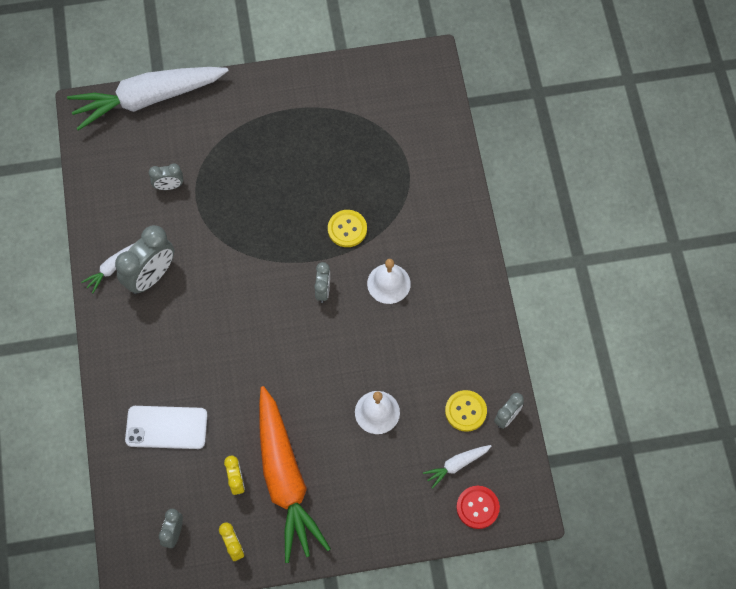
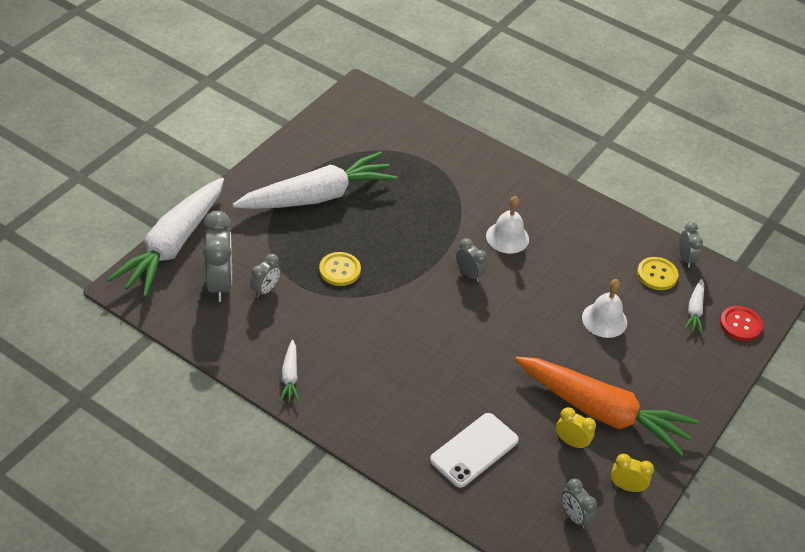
camera: 50 degrees left, 20 degrees down
(151, 276) = (329, 359): grey clock -> grey clock (220, 283)
(290, 135) = (317, 196): none -> white carrot
(347, 229) = (435, 225): yellow button -> yellow button (339, 270)

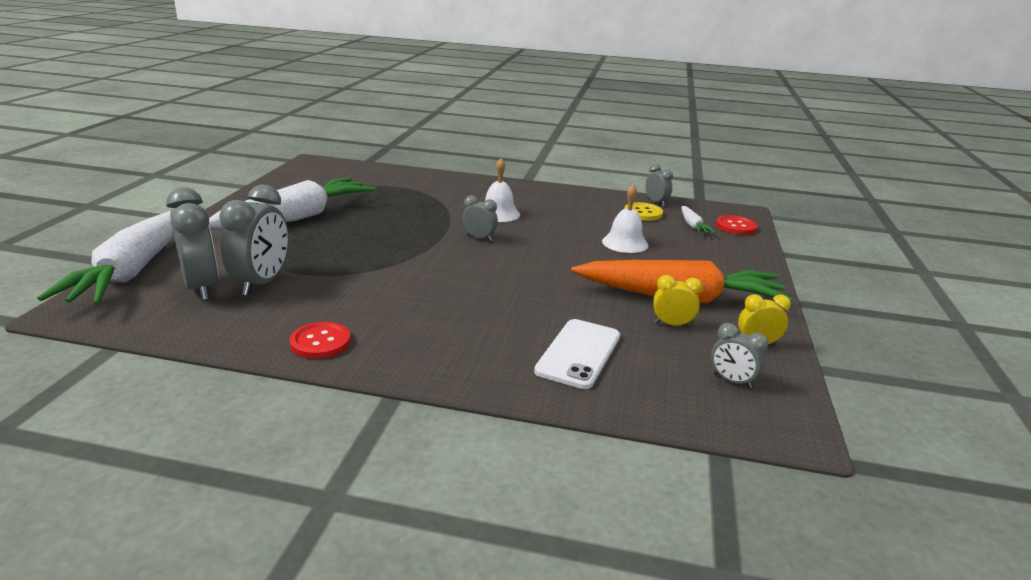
camera: 20 degrees left, 20 degrees down
(265, 290) = (262, 283): grey clock -> grey clock, size x1.87
(290, 377) = (320, 342): white carrot -> red button
(339, 270) = (343, 256): yellow button -> none

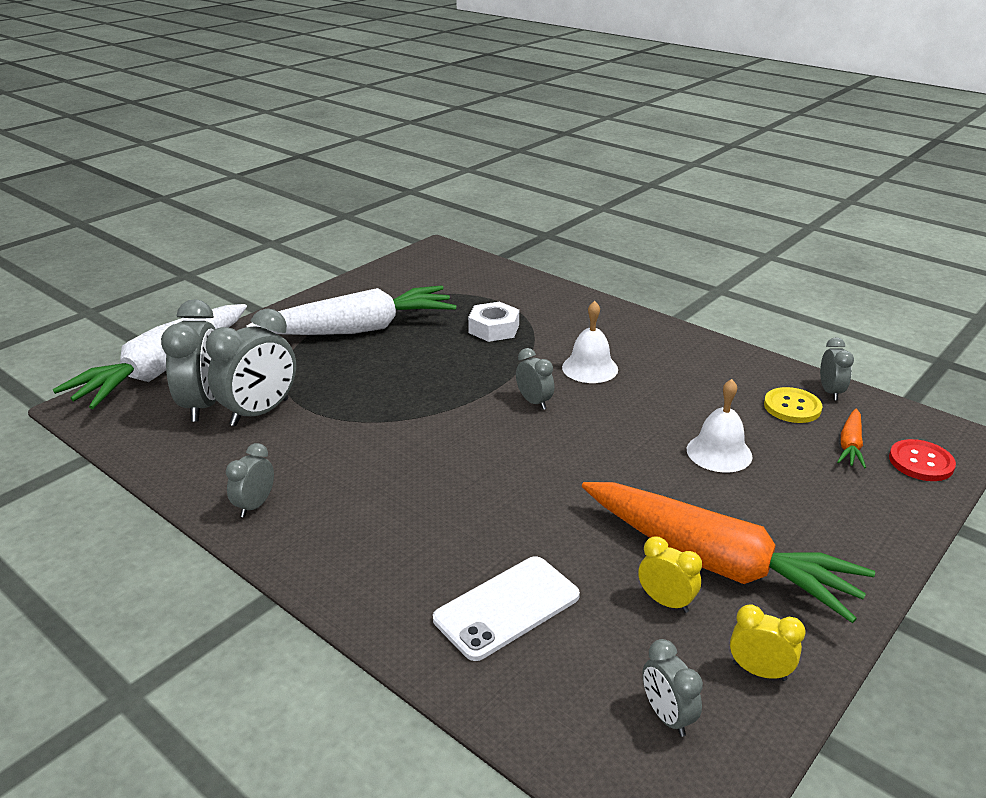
camera: 30 degrees right, 5 degrees up
(320, 342) = (255, 505): red button -> grey clock
(407, 202) = (493, 329): none -> white nut
(693, 226) = (850, 445): white carrot -> orange carrot

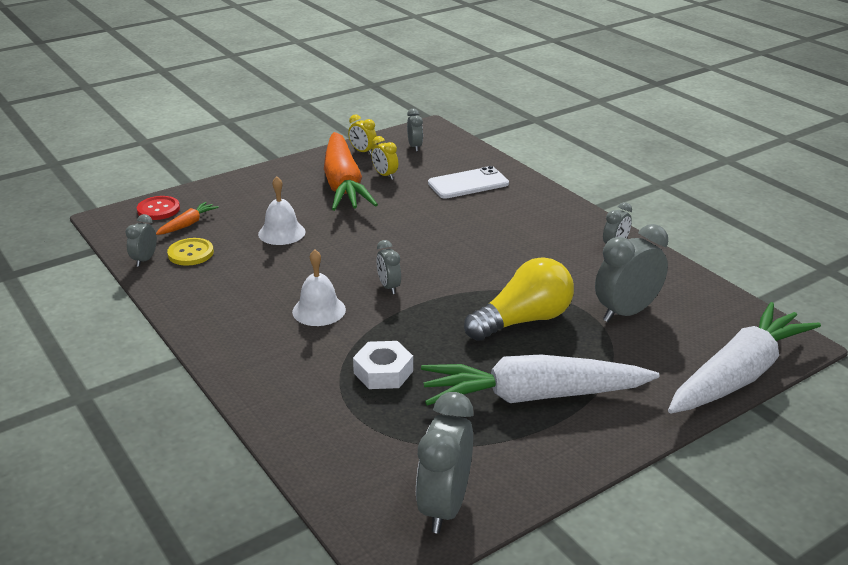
camera: 165 degrees left, 0 degrees up
(204, 405) = (679, 327): grey clock -> grey clock (444, 506)
(375, 388) = (523, 320): none -> yellow light bulb
(717, 563) = (343, 184): orange carrot -> orange carrot turned 150 degrees counterclockwise

